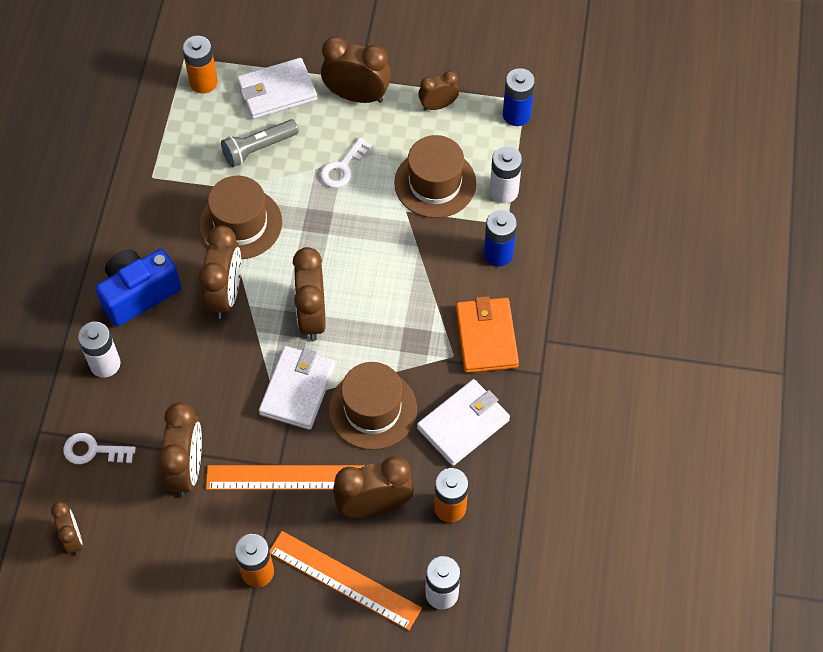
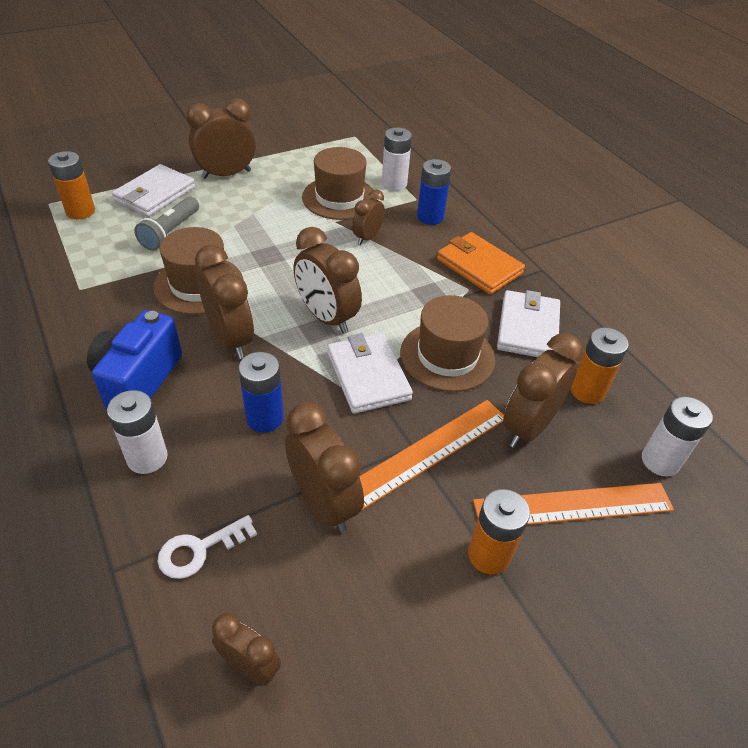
camera: 40 degrees left, 15 degrees down
(342, 167) = (256, 216): white key -> none
(438, 105) = (296, 158): brown clock -> brown clock (367, 237)
(516, 115) = (357, 144): blue battery -> blue battery (264, 418)

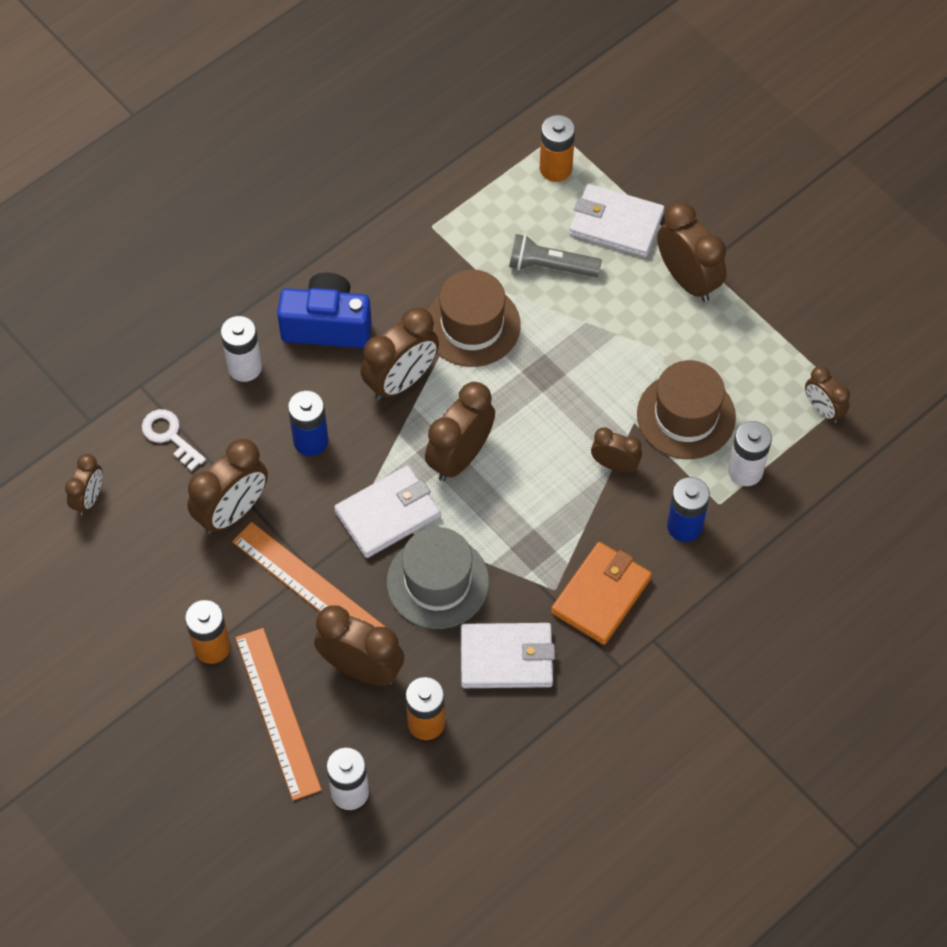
camera: 80 degrees right, 15 degrees up
(359, 146) = (823, 409): none -> brown clock
(447, 356) = (437, 582): brown hat -> grey hat

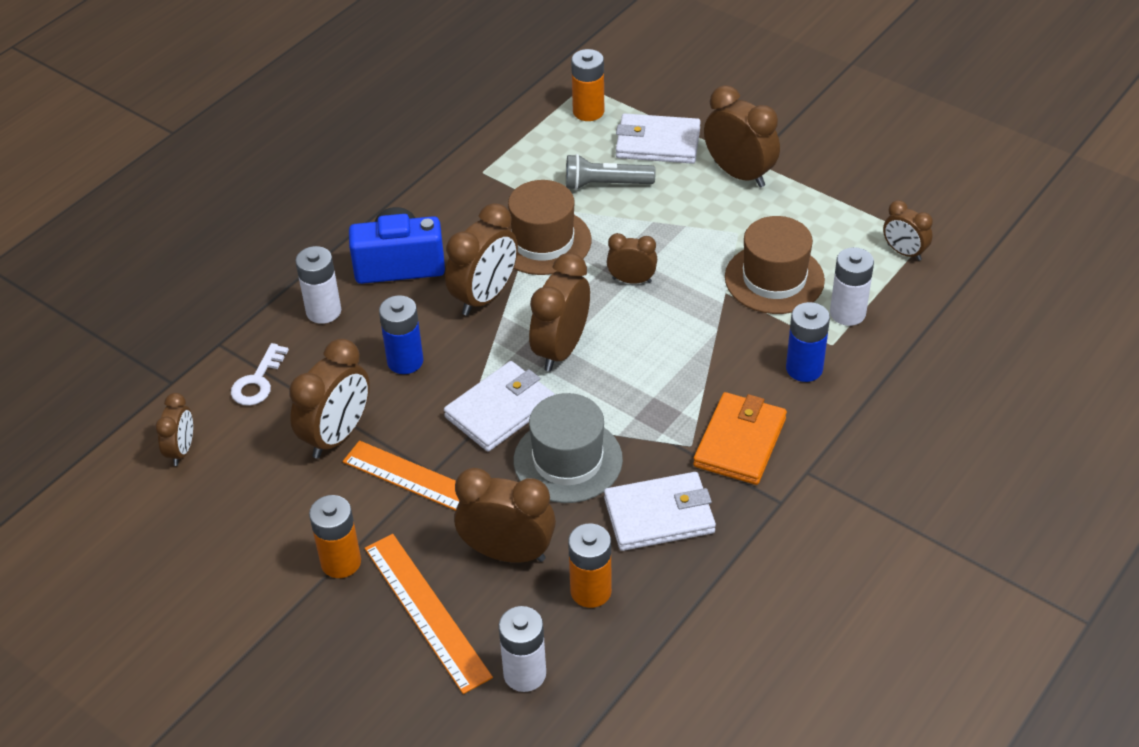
camera: 10 degrees left, 15 degrees down
(169, 436) = (257, 381): white key -> white key turned 105 degrees counterclockwise
(614, 465) = (718, 330): brown clock -> brown clock (631, 280)

